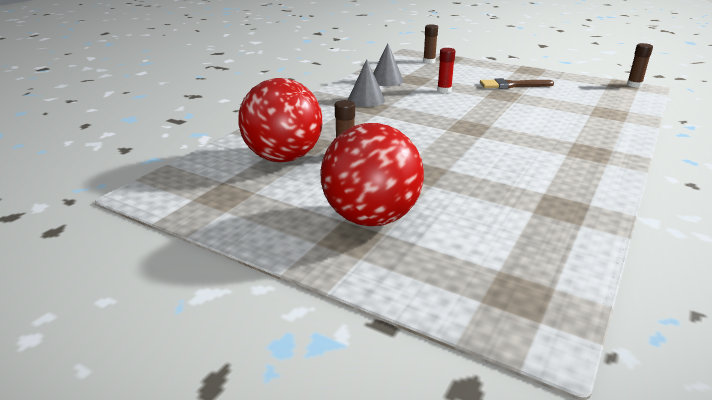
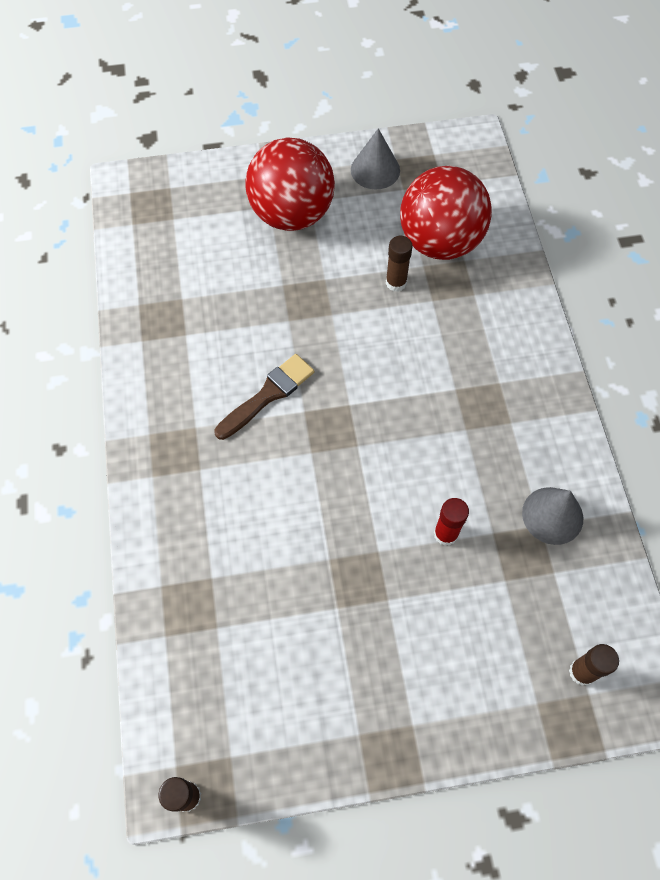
camera: 140 degrees right, 35 degrees up
(366, 100) = (506, 423): grey cone -> grey cone (375, 170)
(512, 85) = (371, 635): brown brush -> brown brush (268, 395)

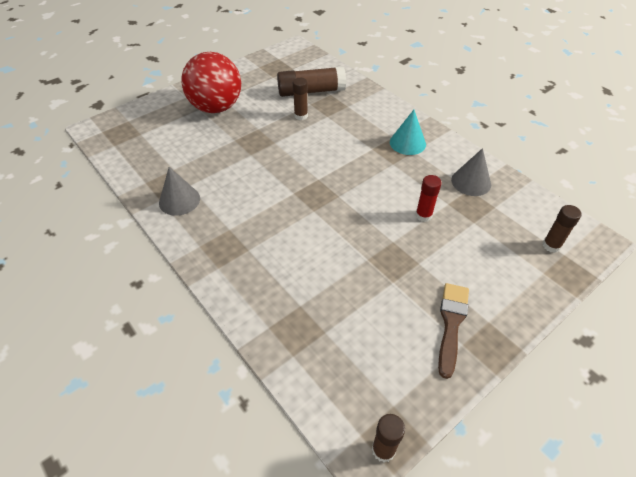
camera: 30 degrees left, 15 degrees down
(268, 395) = (265, 194): brown brush -> brown brush (451, 324)
(375, 170) = (251, 74): grey cone -> grey cone (179, 200)
(440, 242) = (311, 91): red ball -> brown glue stick
(513, 404) = (407, 143): none -> turquoise cone

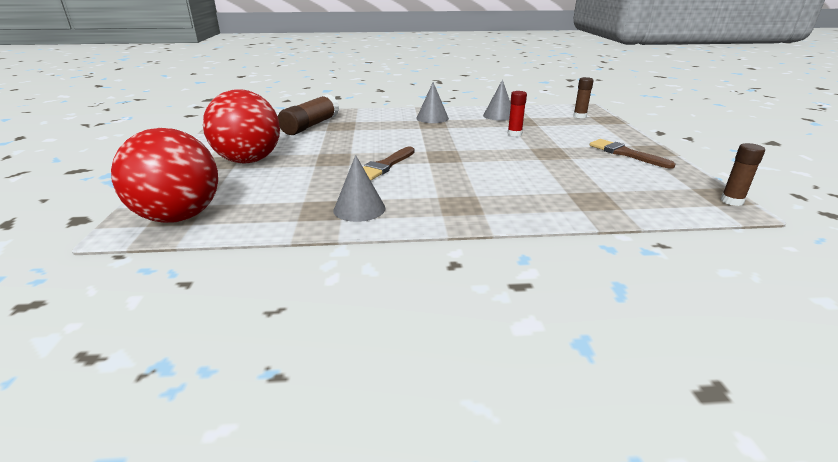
camera: 55 degrees left, 20 degrees down
(118, 135) = (179, 217): none -> red ball
(264, 173) = (385, 165): none -> brown brush
(301, 116) = (335, 136): brown glue stick -> none
(407, 143) = (432, 118): turquoise cone -> grey cone

